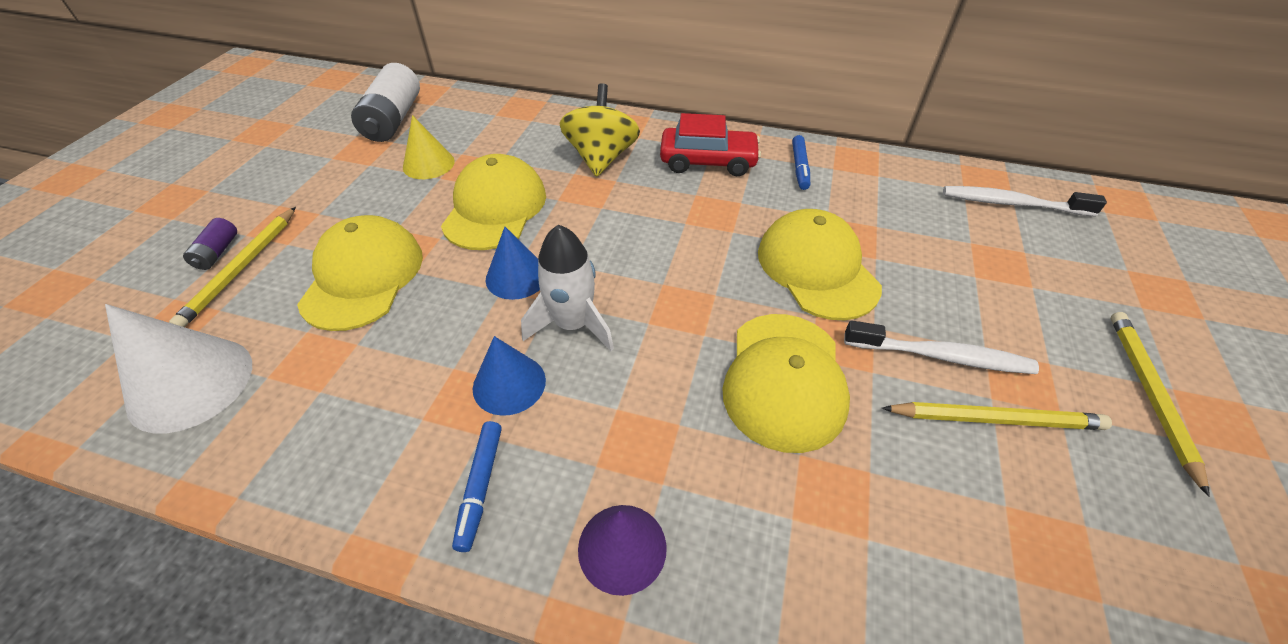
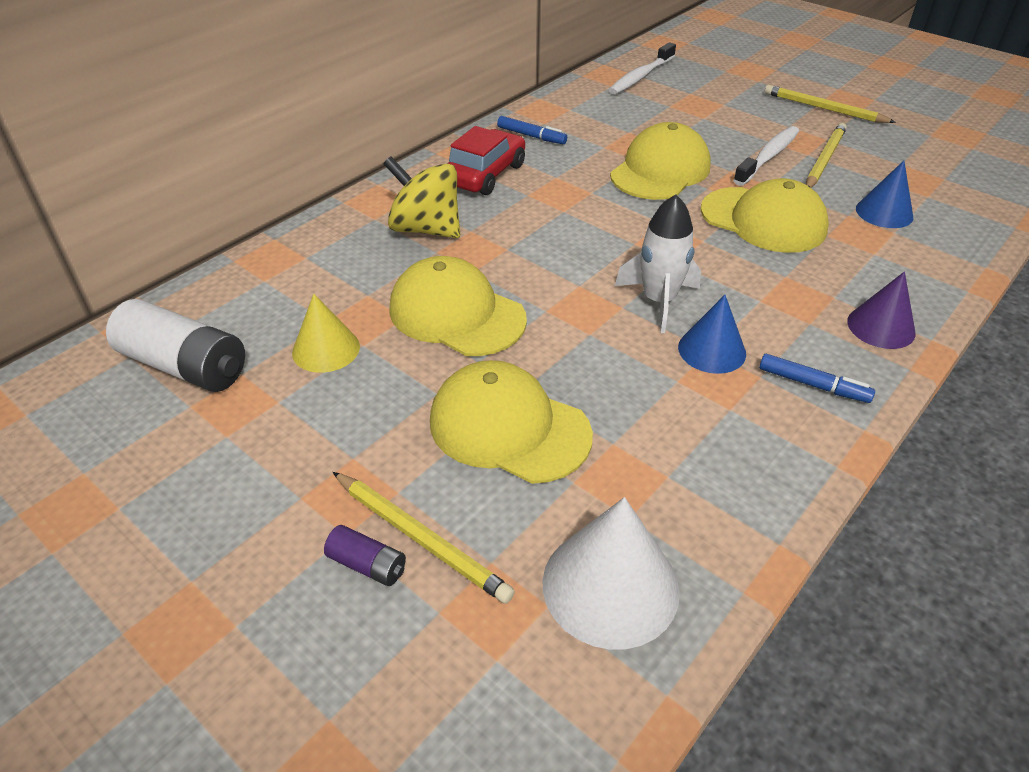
camera: 65 degrees left, 5 degrees down
(516, 276) = (576, 320): blue cone -> blue cone (884, 212)
(817, 269) = (660, 171): yellow cap -> yellow cap turned 120 degrees clockwise

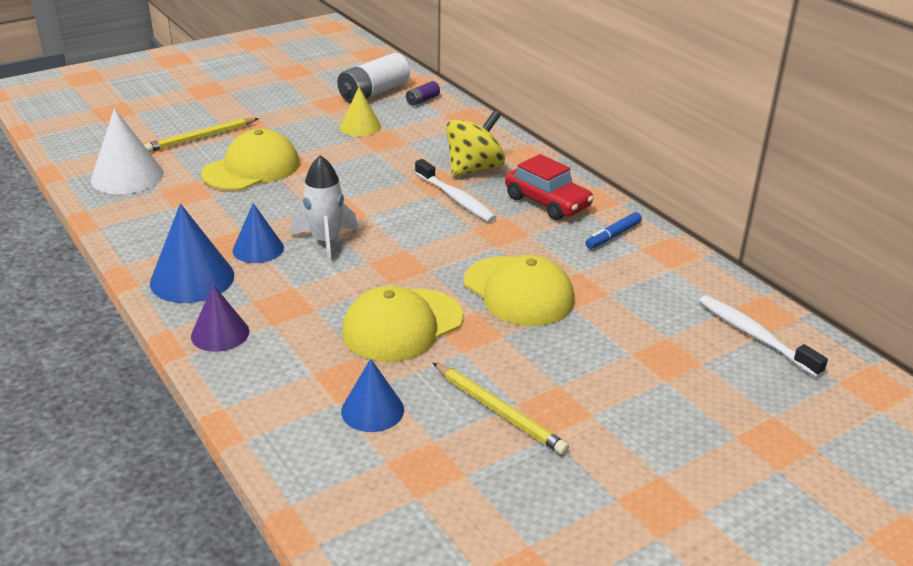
camera: 105 degrees right, 10 degrees down
(367, 564) = (199, 125): purple battery -> purple battery (422, 100)
(456, 314) = (365, 167): yellow cap -> none
(768, 157) = (521, 370): white toothbrush -> white toothbrush (456, 198)
(813, 385) = (192, 279): blue marker -> blue cone
(824, 108) = (634, 466): yellow pencil -> none

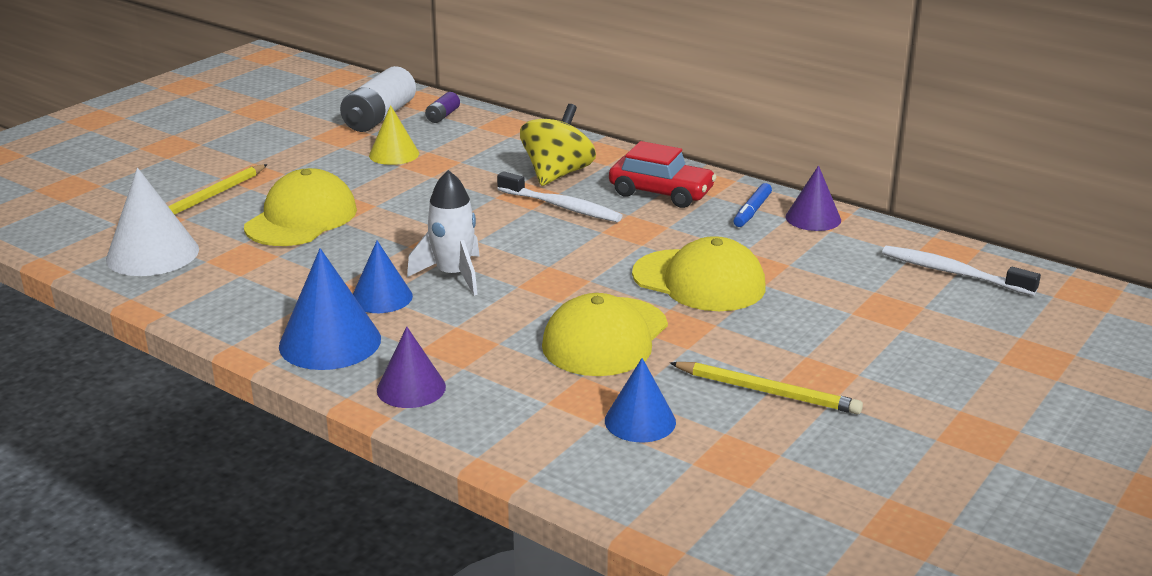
camera: 20 degrees left, 5 degrees down
(663, 253) = (813, 218): none -> purple cone

